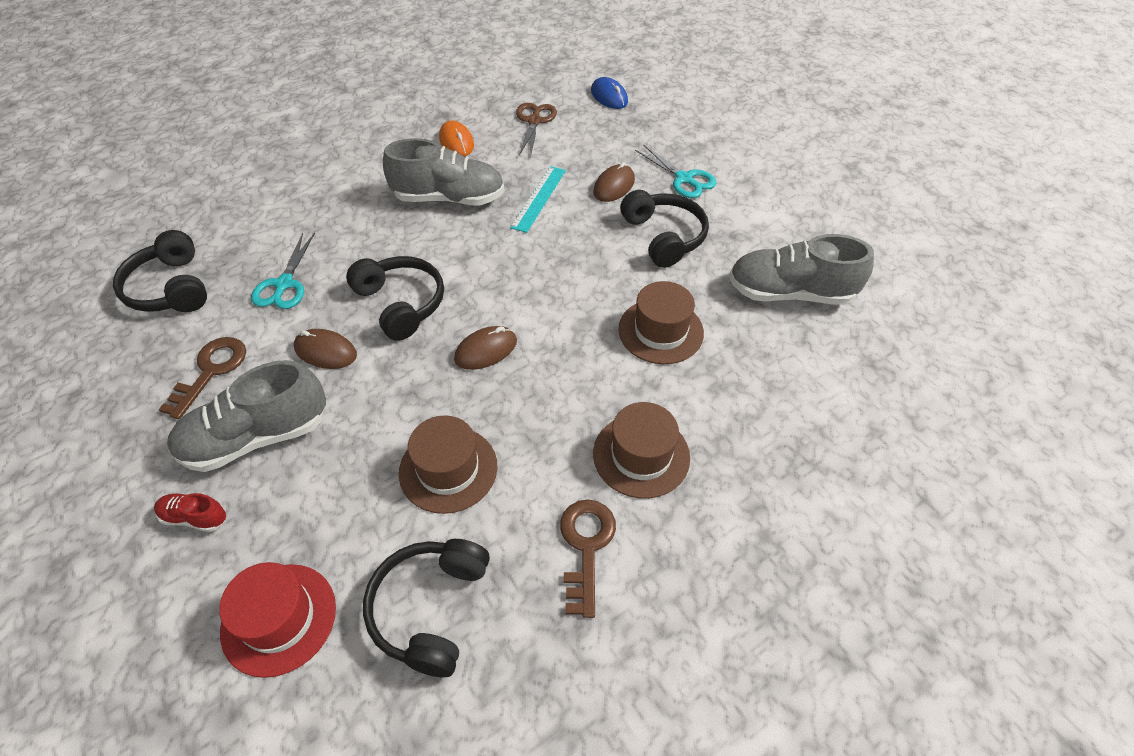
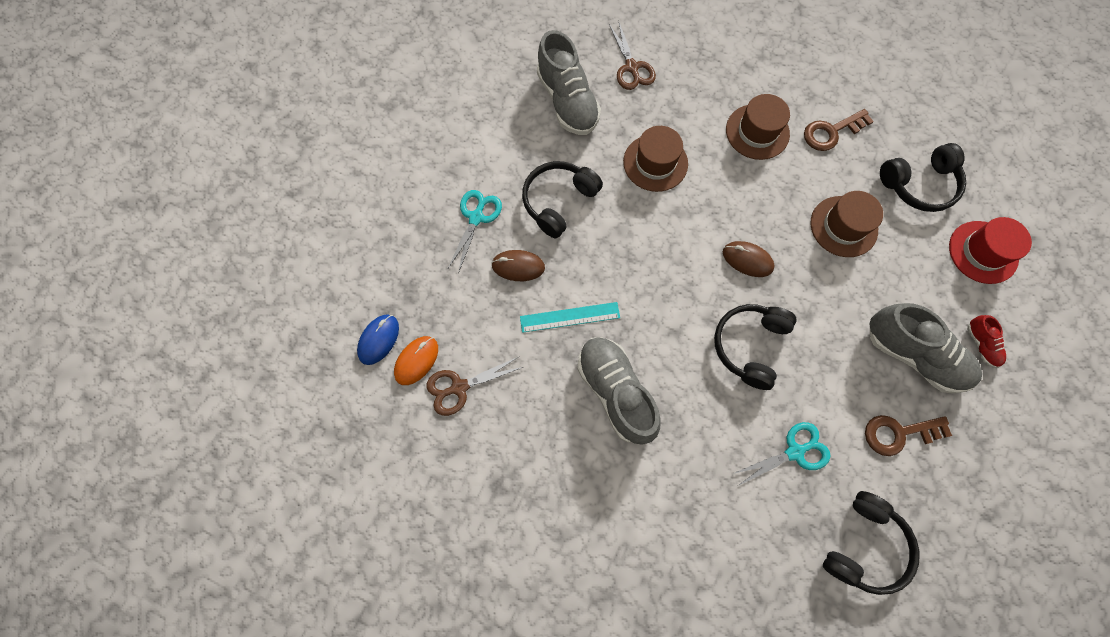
camera: 120 degrees left, 20 degrees up
(325, 351) = (825, 366): brown mouse -> none
(456, 142) = (534, 441): orange mouse -> orange mouse (416, 361)
(814, 373) = (631, 67): none -> brown scissors

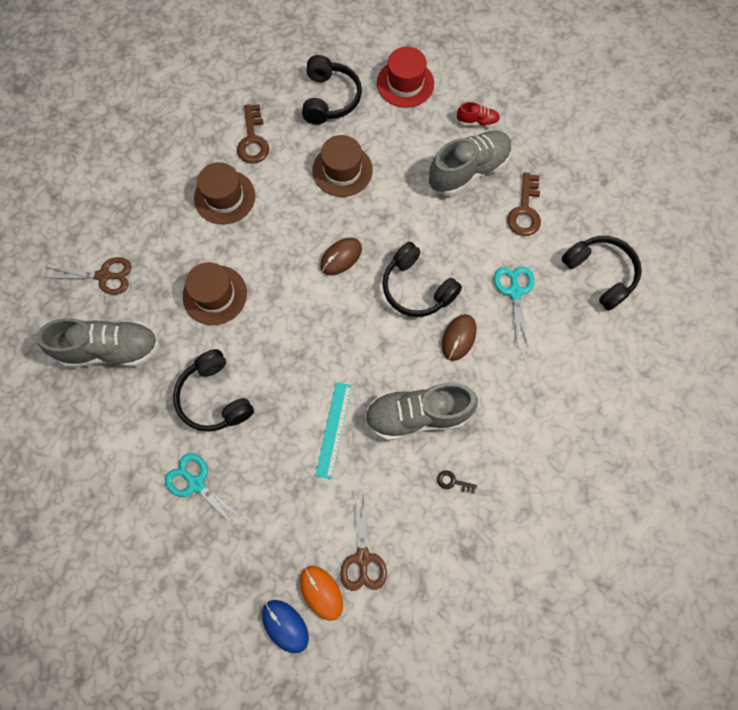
camera: 70 degrees left, 0 degrees up
(518, 266) = (265, 460): brown mouse -> brown mouse (458, 338)
(561, 451) = (453, 482): none -> black key

